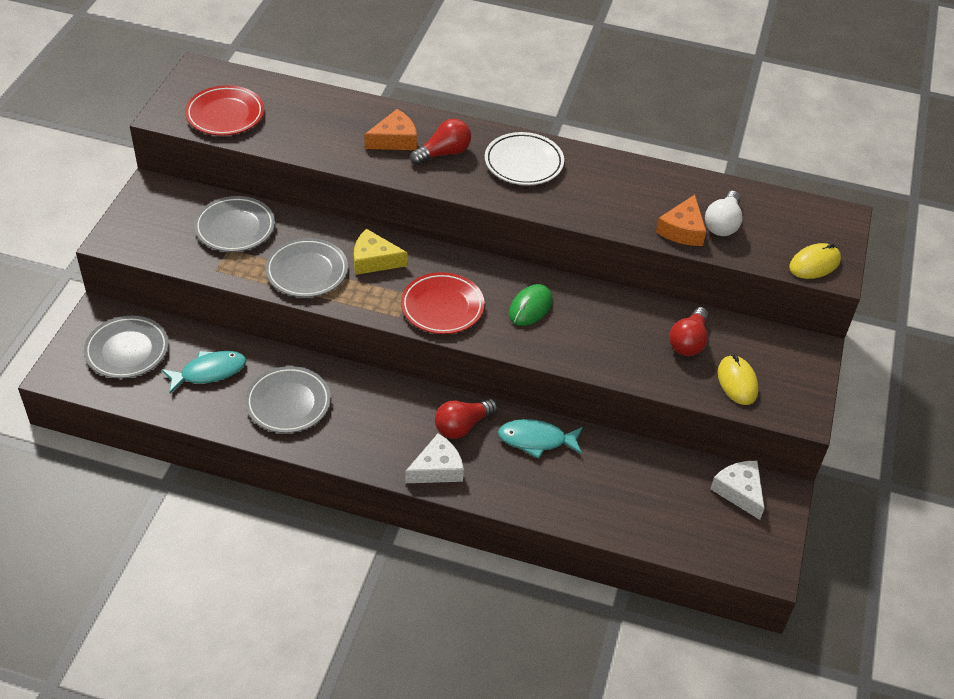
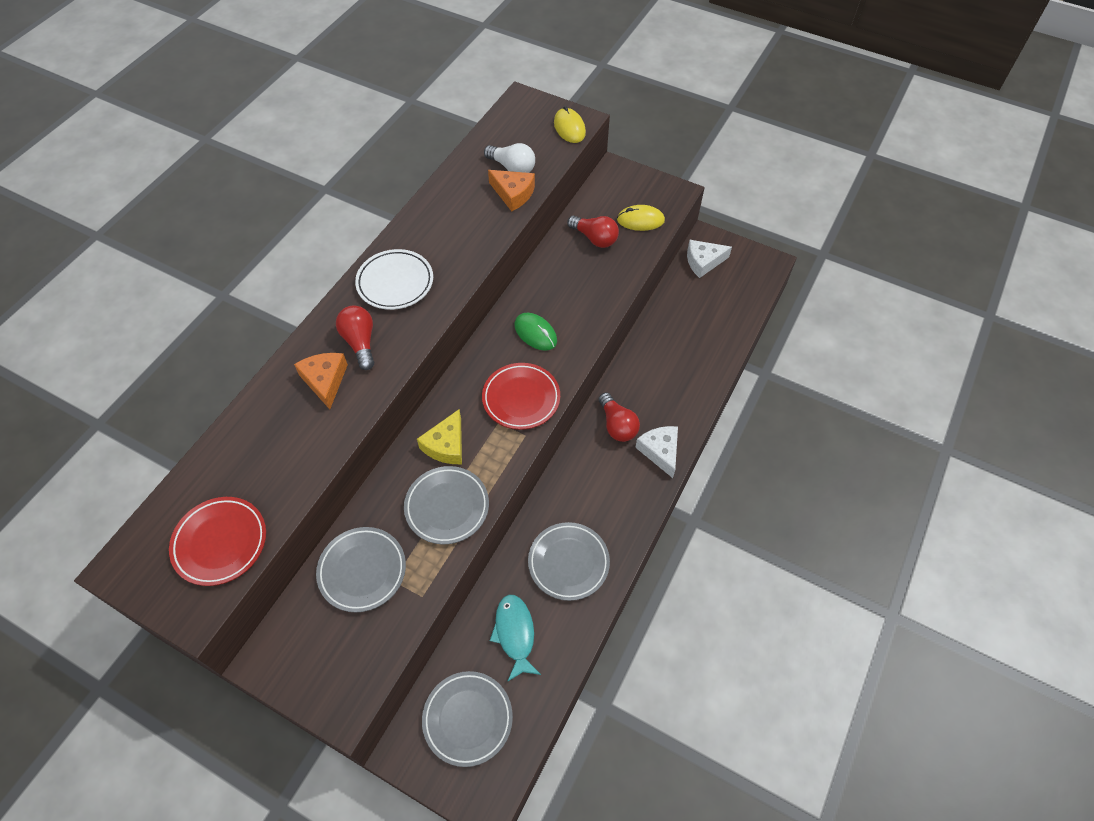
camera: 75 degrees left, 10 degrees up
(536, 440) = (639, 375): turquoise fish -> none

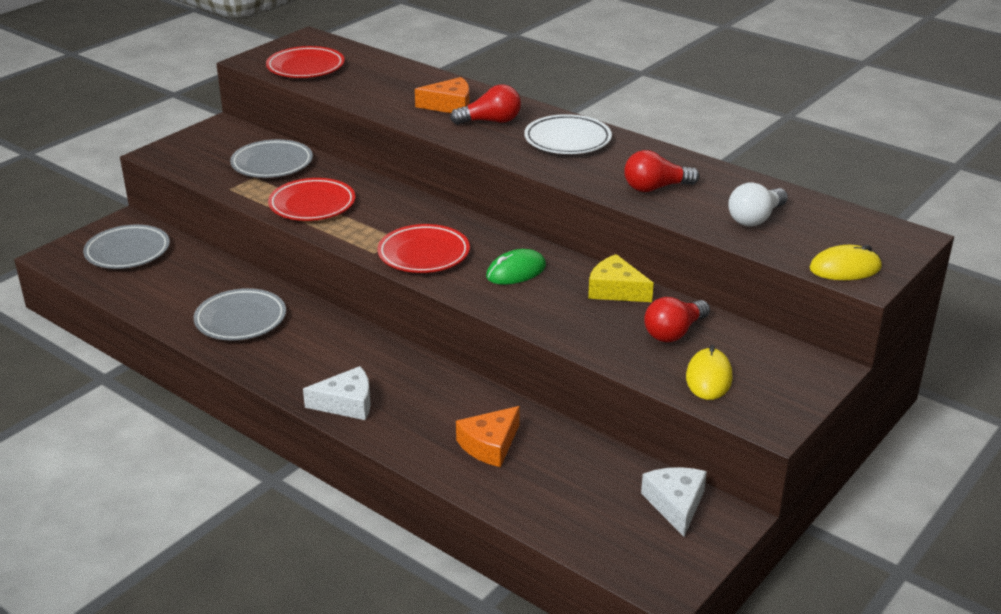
camera: 100 degrees right, 25 degrees down
(446, 445) = (384, 208): yellow cheese -> yellow cheese (615, 290)
(447, 507) = (312, 205): grey plate -> red plate
(513, 194) = (704, 215): orange cheese -> orange cheese (490, 445)
(515, 634) = (187, 281): turquoise fish -> none
(617, 425) = (399, 375): red light bulb -> red light bulb (655, 188)

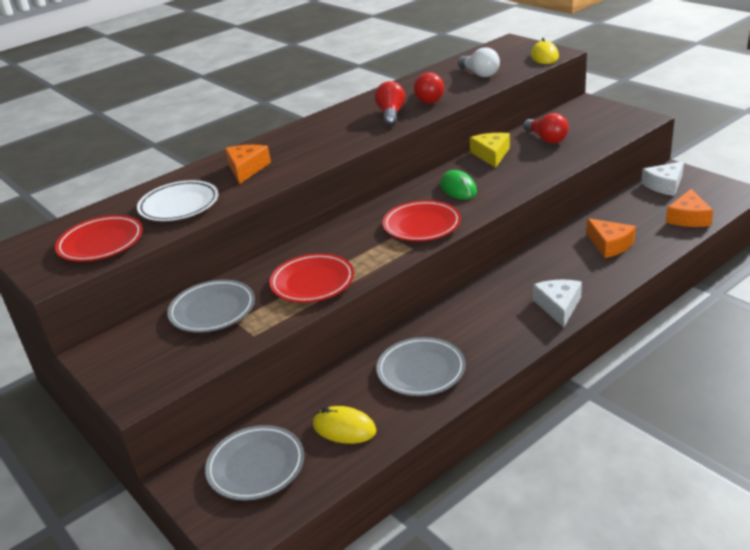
camera: 75 degrees left, 0 degrees up
(490, 121) = (289, 152): red light bulb -> red light bulb (391, 115)
(567, 140) = (340, 124): white plate -> white plate (179, 205)
(572, 522) = (688, 218): none -> orange cheese
(615, 290) = (491, 155): yellow cheese -> yellow cheese turned 135 degrees clockwise
(675, 504) = (664, 185): white cheese -> white cheese turned 45 degrees counterclockwise
(708, 378) = (597, 132): yellow mouse -> yellow mouse (344, 428)

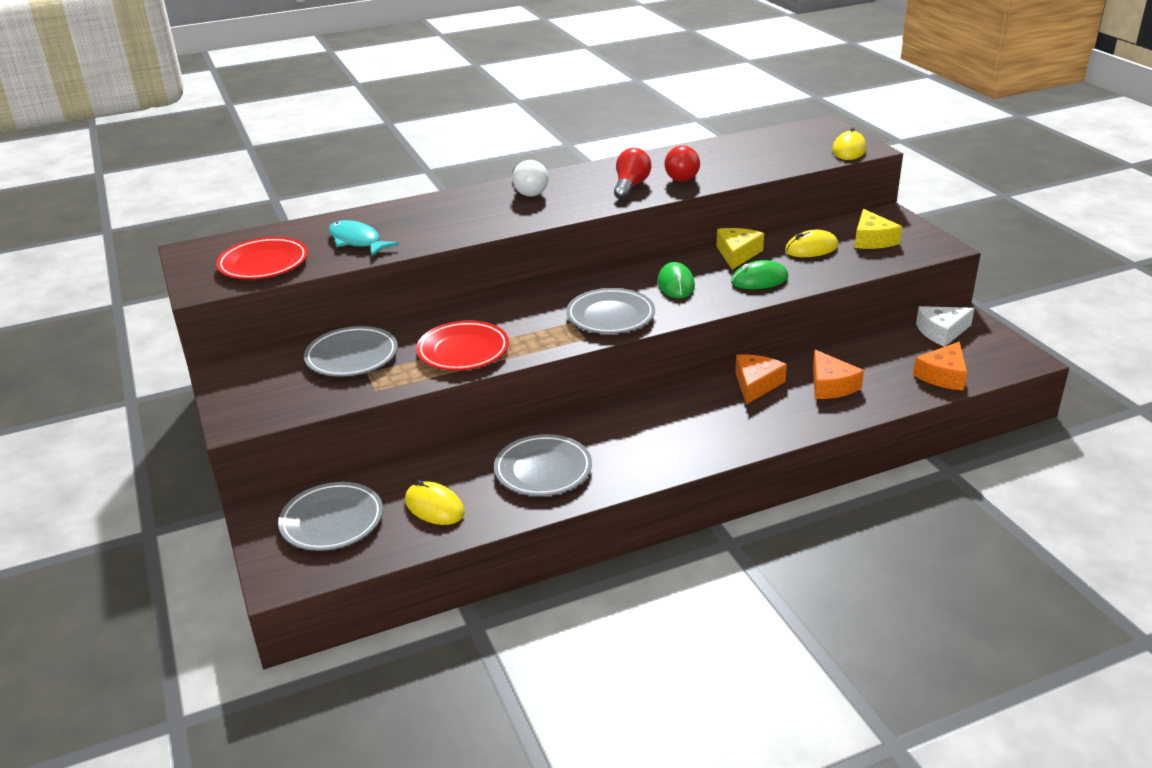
camera: 15 degrees right, 0 degrees up
(179, 205) = (357, 241): white plate -> turquoise fish
(246, 169) = (445, 216): orange cheese -> orange cheese (756, 384)
(422, 225) = (610, 316): red plate -> grey plate
(479, 74) = (760, 157): white light bulb -> white light bulb (528, 190)
(523, 171) = (759, 280): none -> green mouse
(546, 139) = (811, 248): red light bulb -> yellow mouse
(558, 306) = (728, 439): white cheese -> none
(588, 123) = (872, 240): none -> yellow cheese

